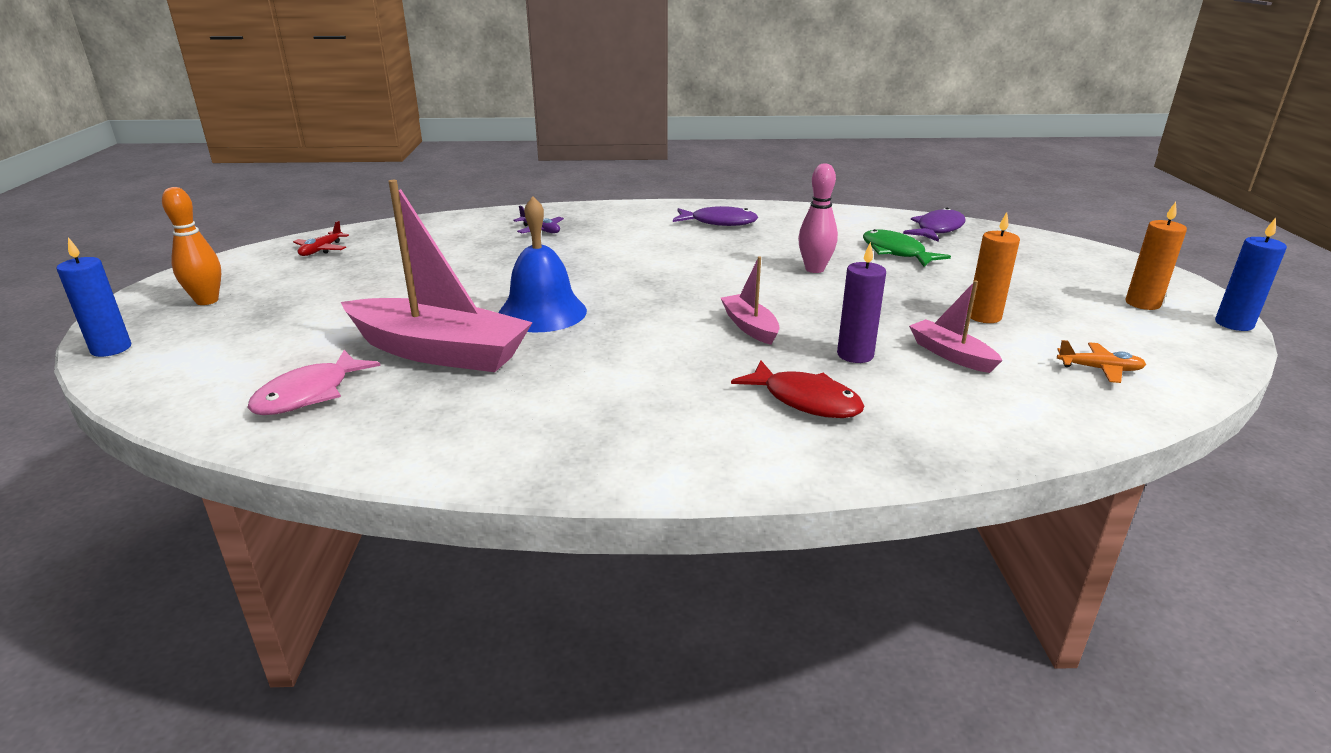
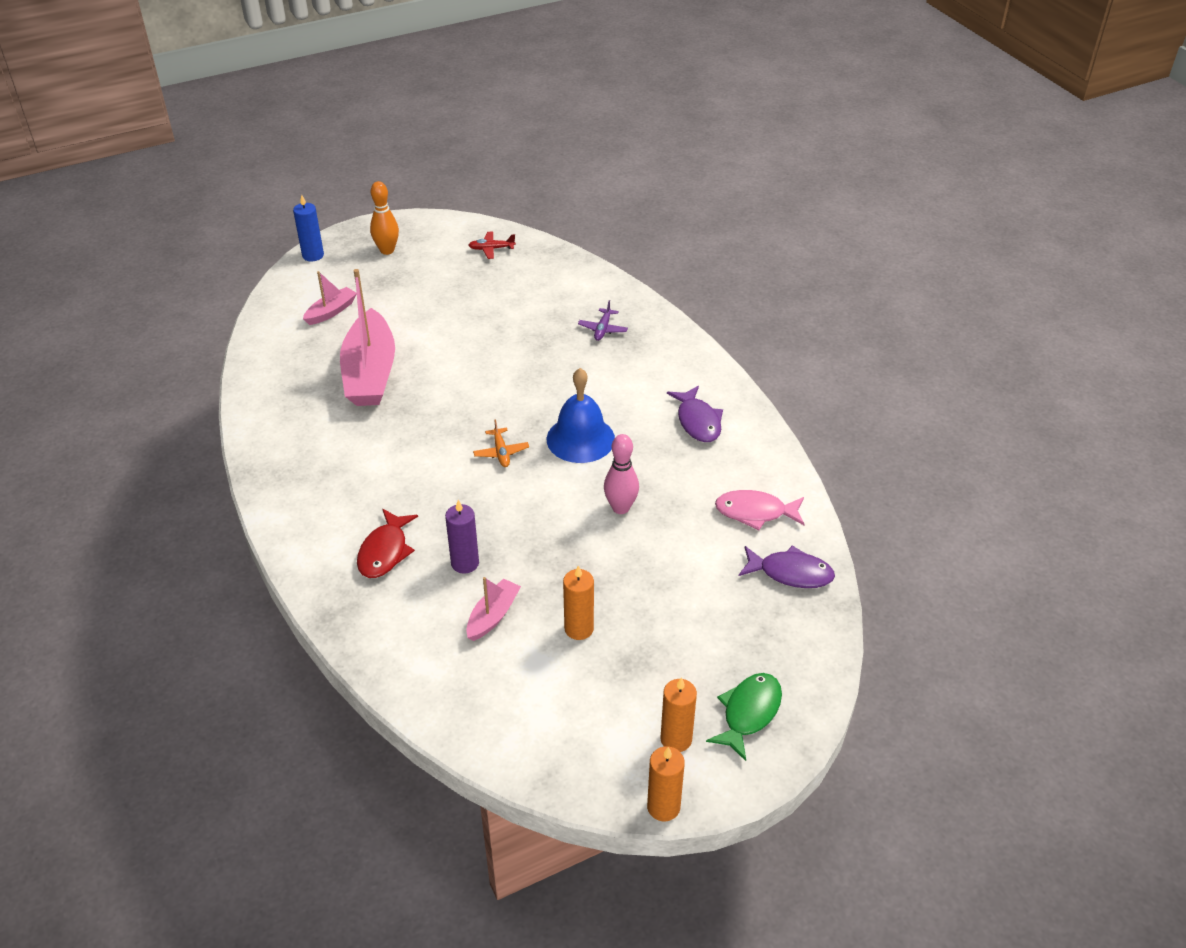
camera: 65 degrees right, 15 degrees up
(309, 394) = (299, 350): pink fish -> pink fish (755, 512)
(542, 312) = (449, 391): blue bell -> blue bell (580, 439)
(750, 327) = (483, 498): pink boat -> pink boat (331, 311)
(896, 252) = (699, 552): green fish -> green fish (749, 713)
(1099, 369) = (512, 706): orange plane -> orange plane (501, 452)
(1234, 324) = (663, 807): blue candle -> orange candle

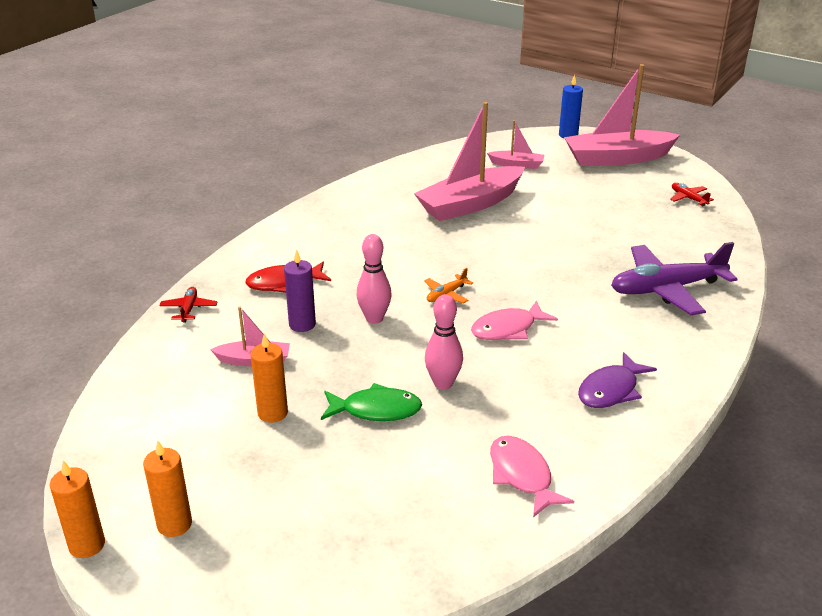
camera: 60 degrees right, 10 degrees down
(366, 637) = (189, 309): none -> red plane
(387, 250) = (617, 158): orange bowling pin -> pink boat
(497, 512) = (374, 318): none -> pink bowling pin
(580, 439) = (508, 329): blue bell -> pink fish
(603, 329) = (666, 289): purple plane -> purple plane, size x2.29
(749, 713) = (237, 567): green fish -> green fish (376, 410)
(790, 573) = (457, 533): purple fish -> none

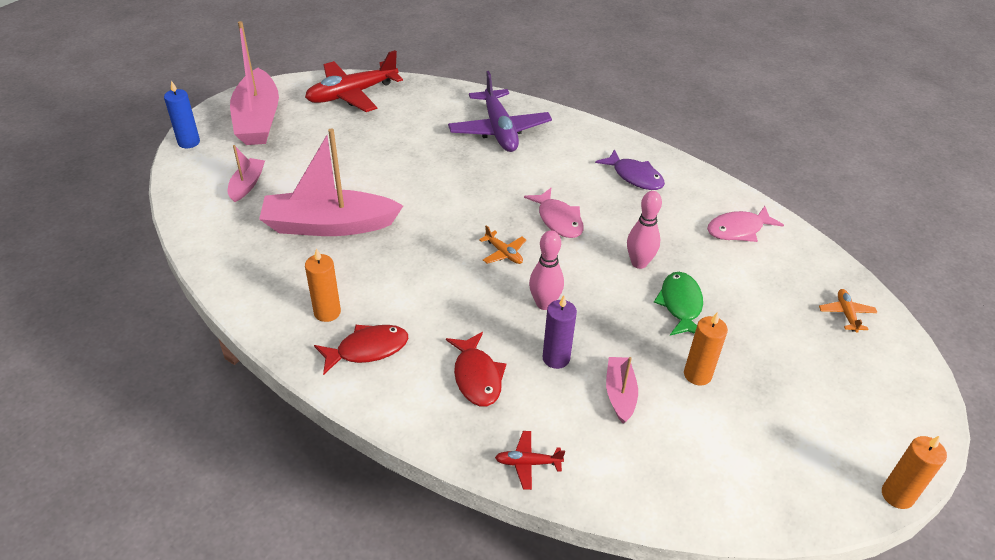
camera: 90 degrees left, 10 degrees up
(174, 524) = (852, 433): orange candle -> orange candle (327, 312)
(318, 232) = (367, 349): none -> red fish
(364, 560) = (846, 314): none -> orange plane
(470, 204) = (329, 225): pink boat -> pink boat turned 120 degrees clockwise
(688, 198) = (352, 94): red plane -> red plane, size x2.29

